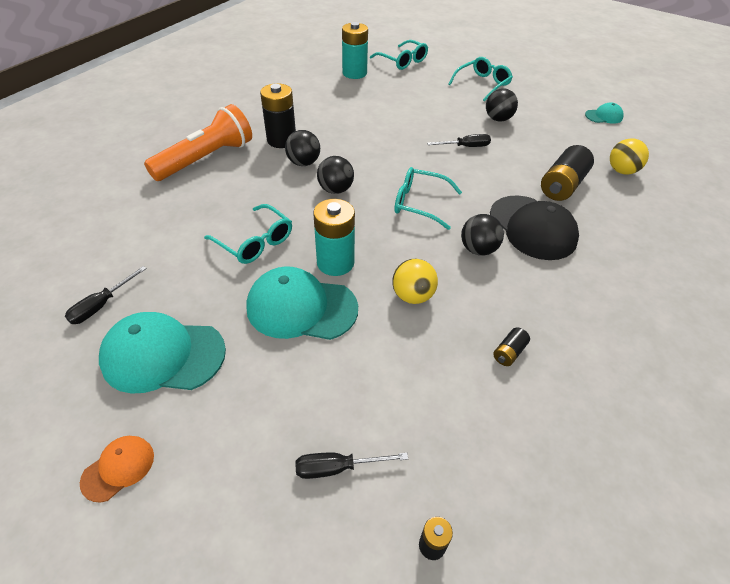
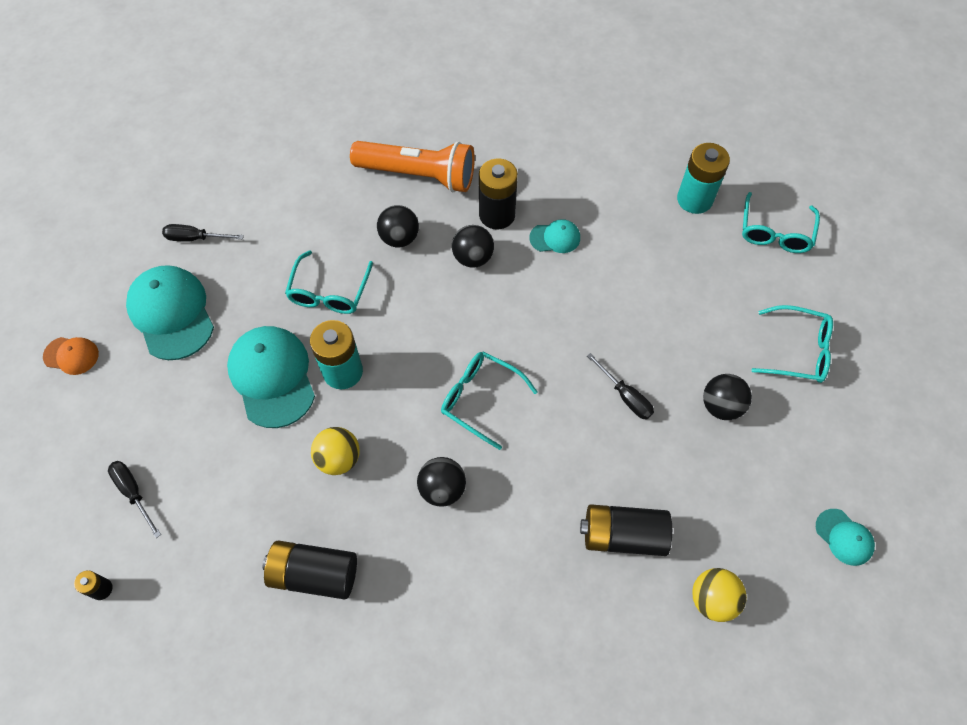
camera: 60 degrees right, 15 degrees up
(326, 126) = (555, 238): none -> turquoise cap
(335, 190) = (449, 311): black ball -> black ball (399, 238)
(419, 203) = (480, 399): turquoise glasses -> turquoise glasses turned 45 degrees counterclockwise
(509, 352) = (314, 574): black battery -> black battery, size x2.10
(532, 228) = (515, 530): black cap -> none

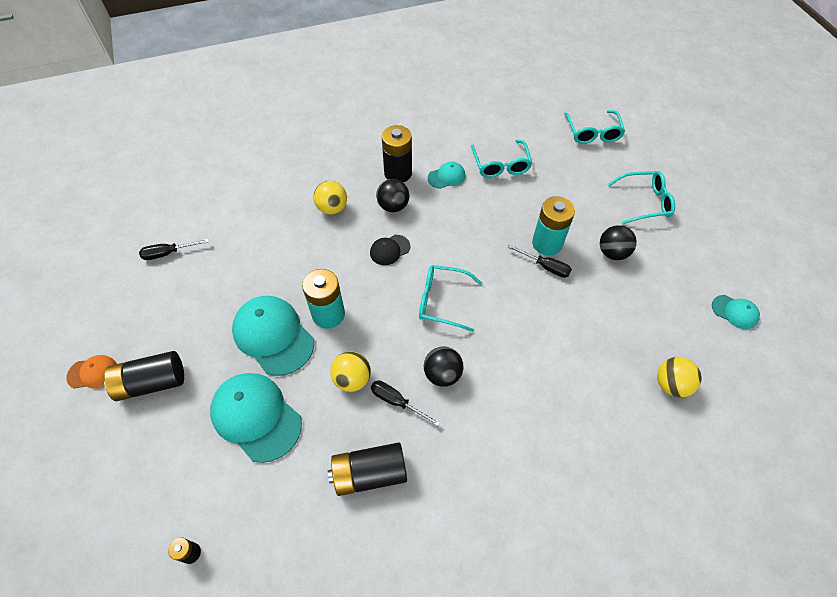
camera: 20 degrees left, 5 degrees down
(133, 493) = (190, 463): black screwdriver -> black screwdriver (397, 402)
(171, 313) = (169, 314): turquoise cap -> turquoise cap (256, 416)
(329, 292) = (294, 261): turquoise glasses -> turquoise glasses (500, 165)
(399, 238) = (332, 208): black ball -> yellow ball
(418, 175) = (328, 162): orange flashlight -> none
(445, 313) = (389, 250): none -> black cap
(623, 535) = (588, 362): black battery -> black battery (151, 383)
(694, 199) = (530, 127): turquoise battery -> turquoise battery (547, 243)

